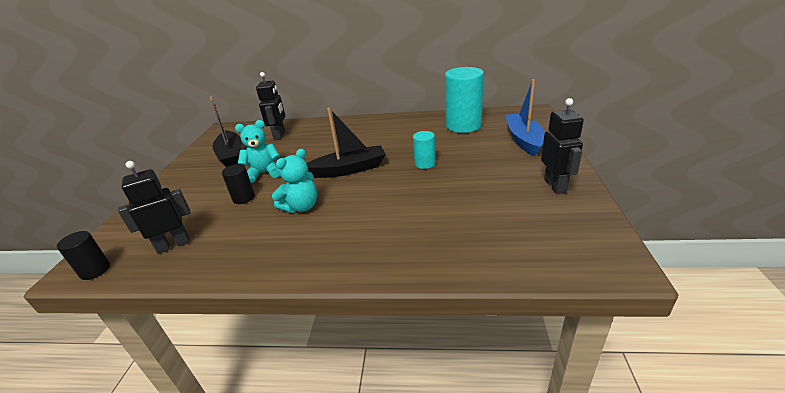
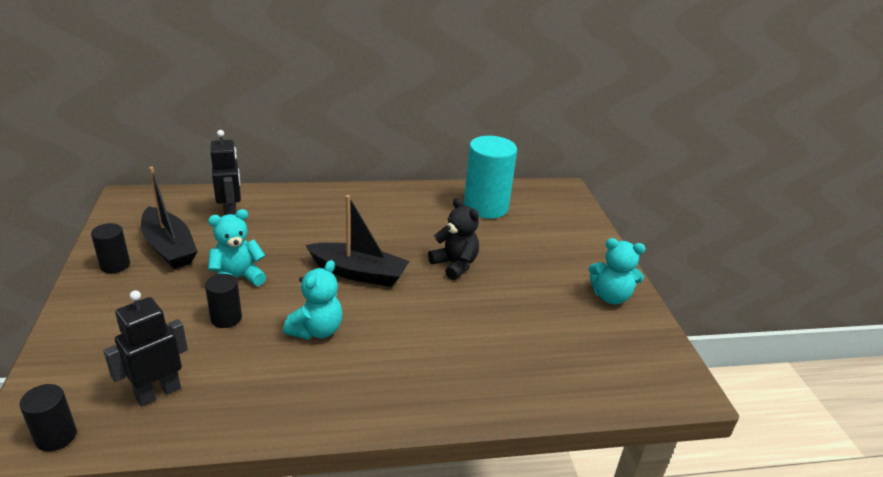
camera: 20 degrees left, 0 degrees up
(193, 166) = (115, 265): none -> black cylinder
(349, 169) = (358, 273): black boat -> black boat turned 45 degrees clockwise
(425, 163) = (455, 265): turquoise cylinder -> black teddy bear
(523, 140) = (563, 232): blue boat -> none
(555, 186) = (610, 296): black robot -> turquoise teddy bear

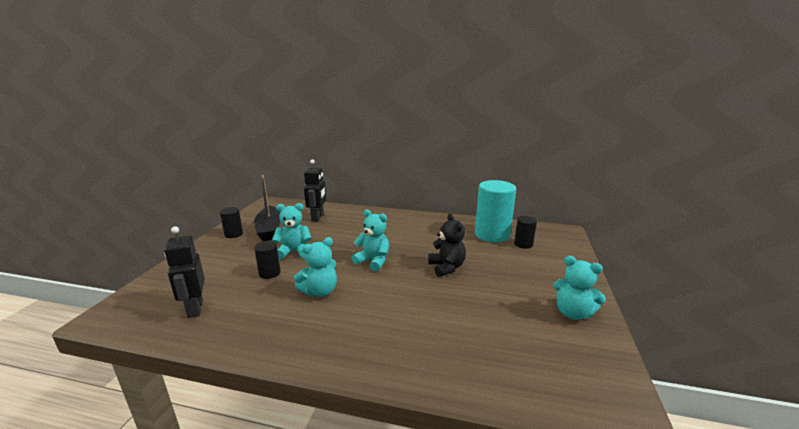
camera: 25 degrees right, 10 degrees down
(56, 437) = (120, 321): black cylinder -> black cylinder (523, 244)
(158, 392) = (195, 308): black robot -> black robot turned 90 degrees counterclockwise
(358, 273) = (373, 261): black boat -> turquoise teddy bear

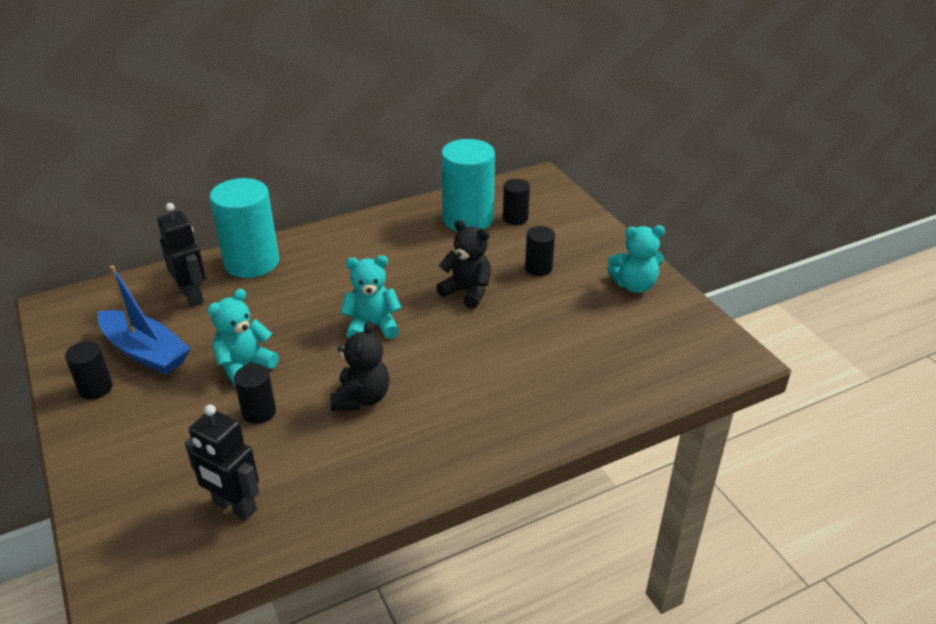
camera: 40 degrees left, 15 degrees up
(269, 229) = (145, 352): black boat -> blue boat
(320, 291) = (361, 398): turquoise teddy bear -> black teddy bear
(359, 214) = (252, 262): none -> turquoise cylinder
(508, 274) = (538, 268): none -> black cylinder

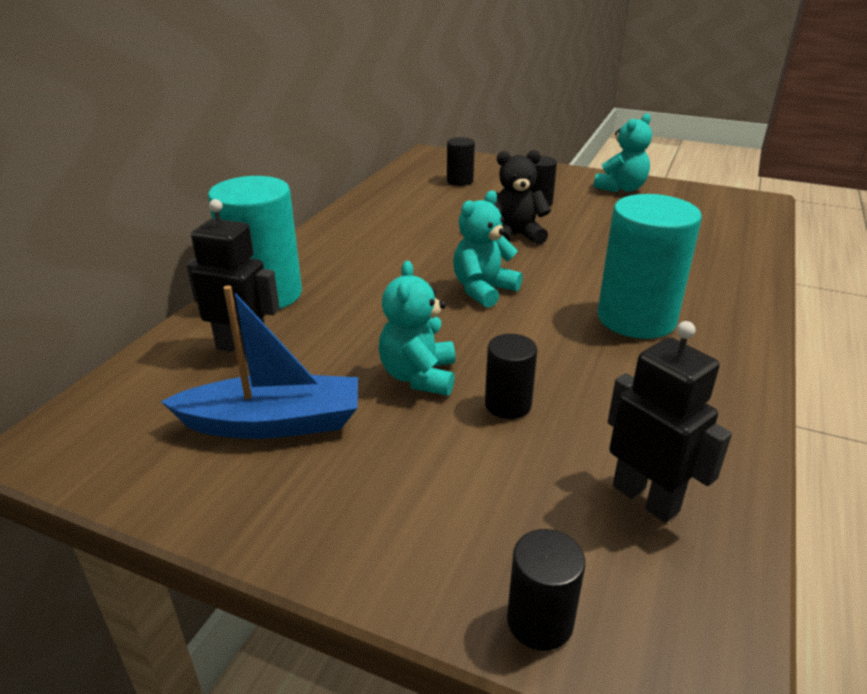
camera: 40 degrees left, 5 degrees down
(96, 388) = (268, 492): black cylinder -> black cylinder (540, 621)
(234, 507) = (645, 498): black robot -> black robot turned 120 degrees counterclockwise
(361, 398) = (578, 343): black teddy bear -> none
(468, 219) = (422, 194): turquoise cylinder -> turquoise cylinder (636, 319)

